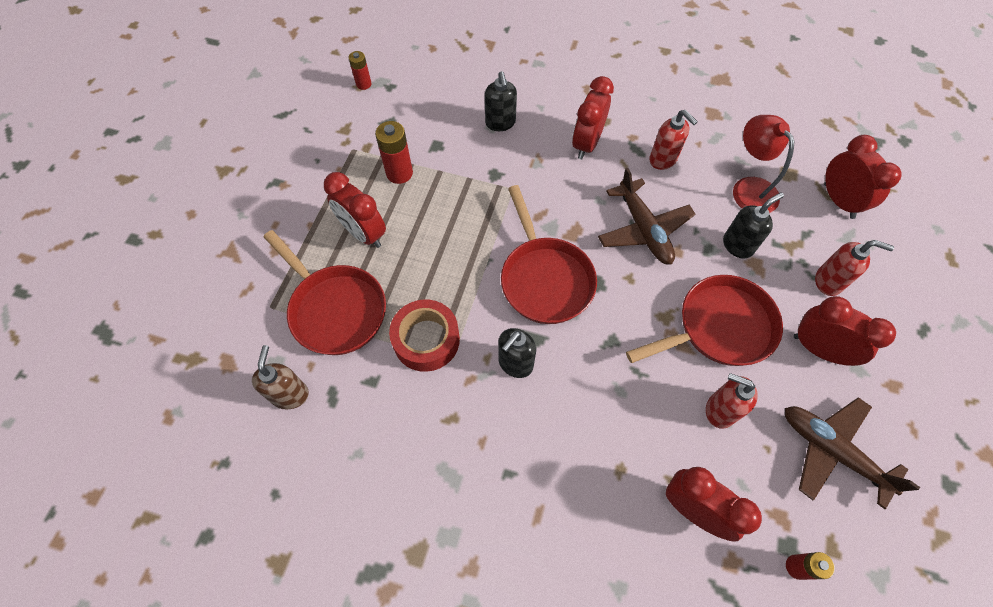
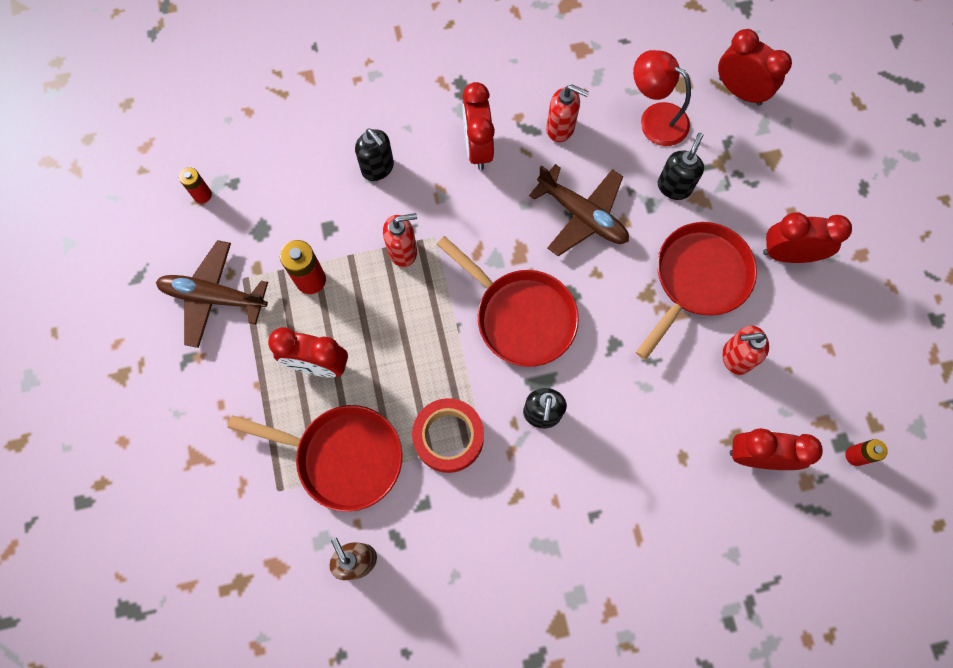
camera: 30 degrees left, 10 degrees up
(828, 282) = (768, 182): red soap dispenser -> red soap dispenser (403, 251)
(831, 451) = (838, 342): brown plane -> brown plane (213, 297)

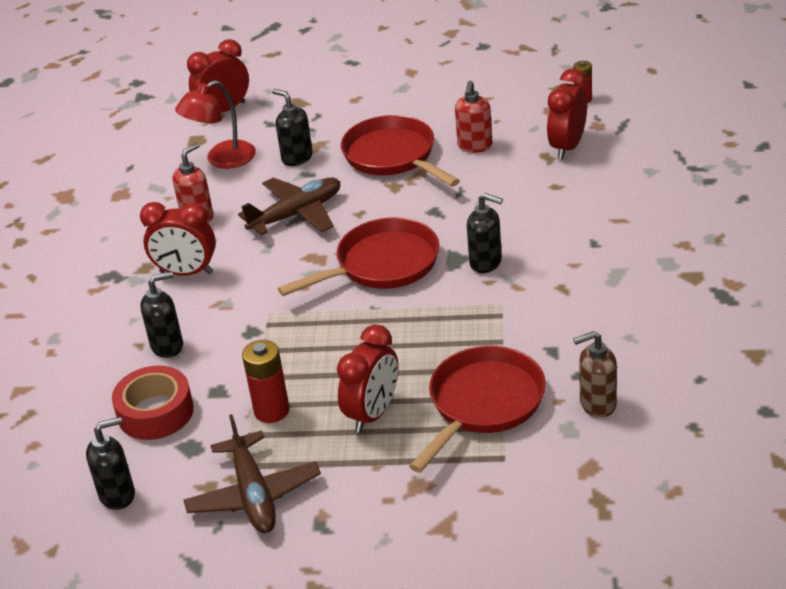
camera: 70 degrees left, 35 degrees down
(202, 195) = (118, 495): red battery -> black soap dispenser
(213, 297) = (253, 495): brown plane -> brown plane turned 45 degrees counterclockwise
(403, 251) = (273, 337): red soap dispenser -> none
(448, 437) = (488, 326): red tape -> red tape (155, 412)
(788, 254) = (392, 106): red clock -> none

